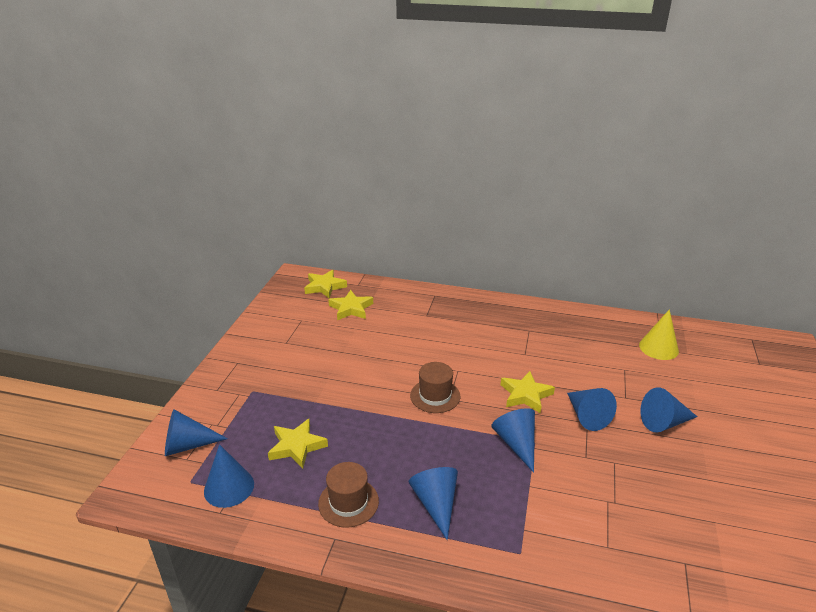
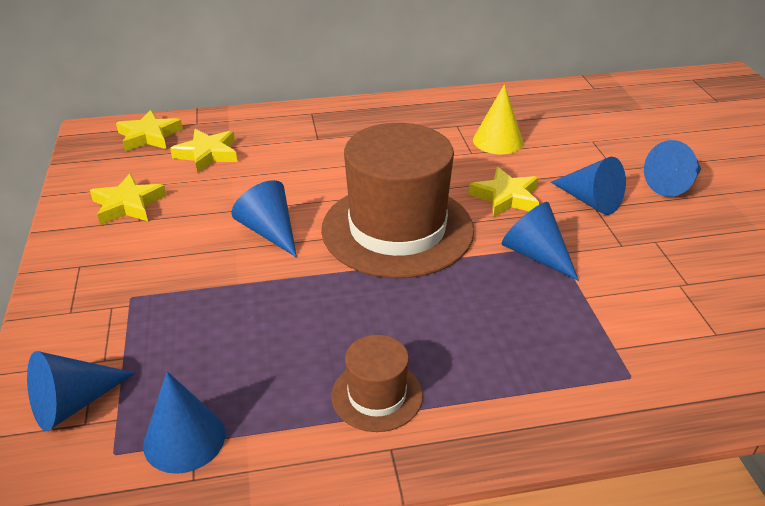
camera: 25 degrees left, 5 degrees up
(297, 446) = (251, 349): yellow star -> yellow star (128, 205)
(435, 396) = (397, 229): brown hat -> brown hat, size x2.14
(436, 504) = (492, 356): blue cone -> blue cone (269, 231)
(658, 348) = (611, 110): yellow cone -> yellow cone (498, 141)

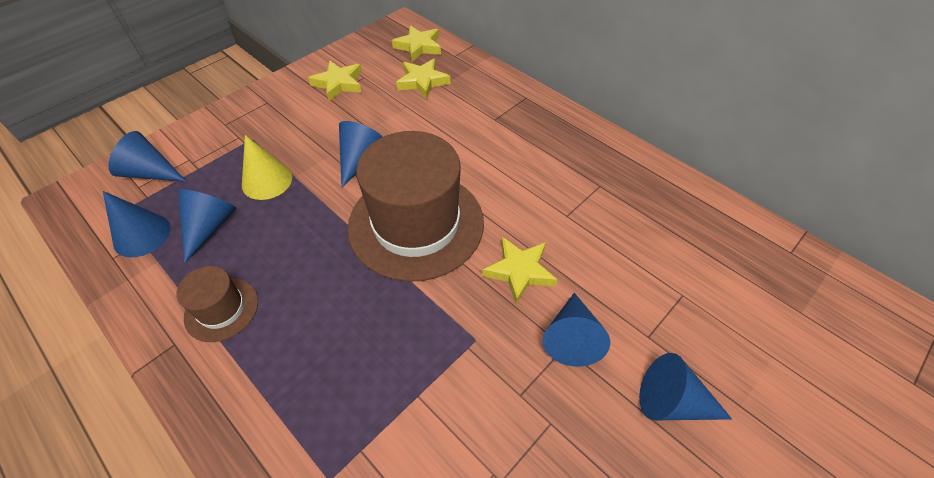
camera: 55 degrees right, 15 degrees up
(498, 141) = (604, 224): yellow cone -> yellow cone (267, 181)
(535, 254) = (452, 331): blue cone -> blue cone (210, 227)

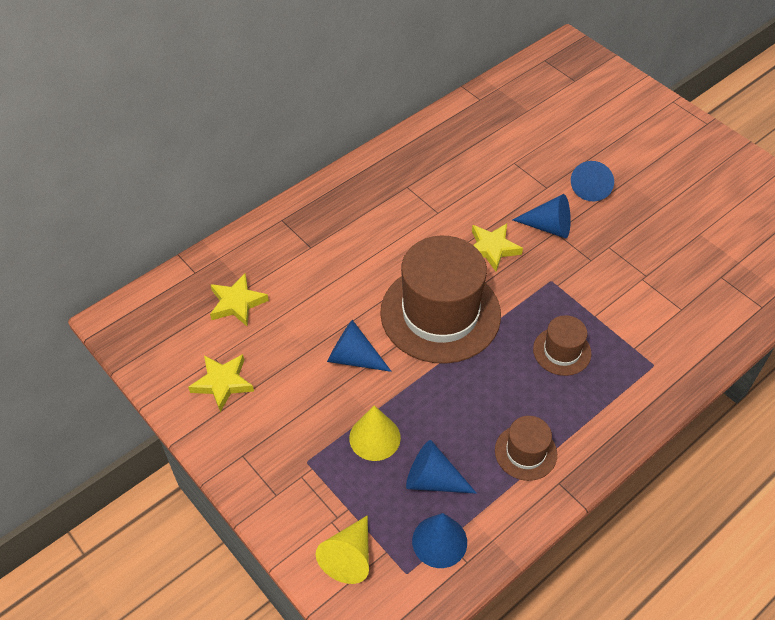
camera: 85 degrees left, 0 degrees up
(151, 173) = (349, 557): blue cone -> yellow cone
(359, 351) = (562, 351): none -> brown hat
(419, 47) = (168, 305): yellow star -> none

